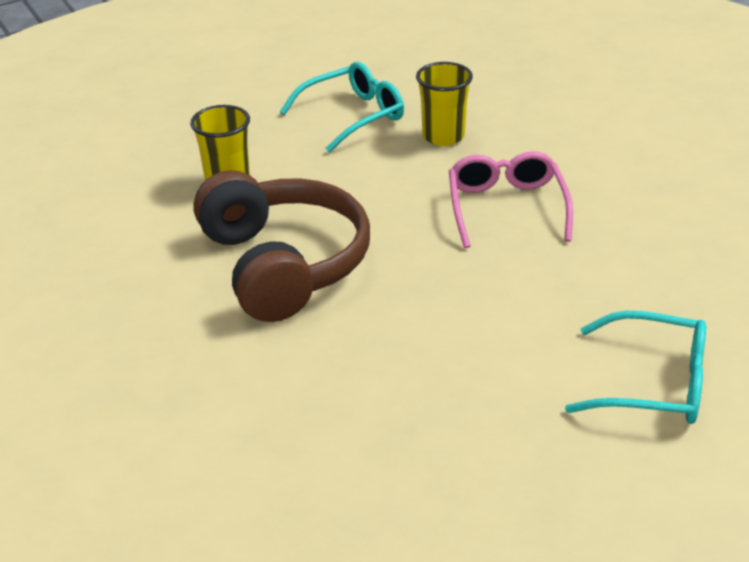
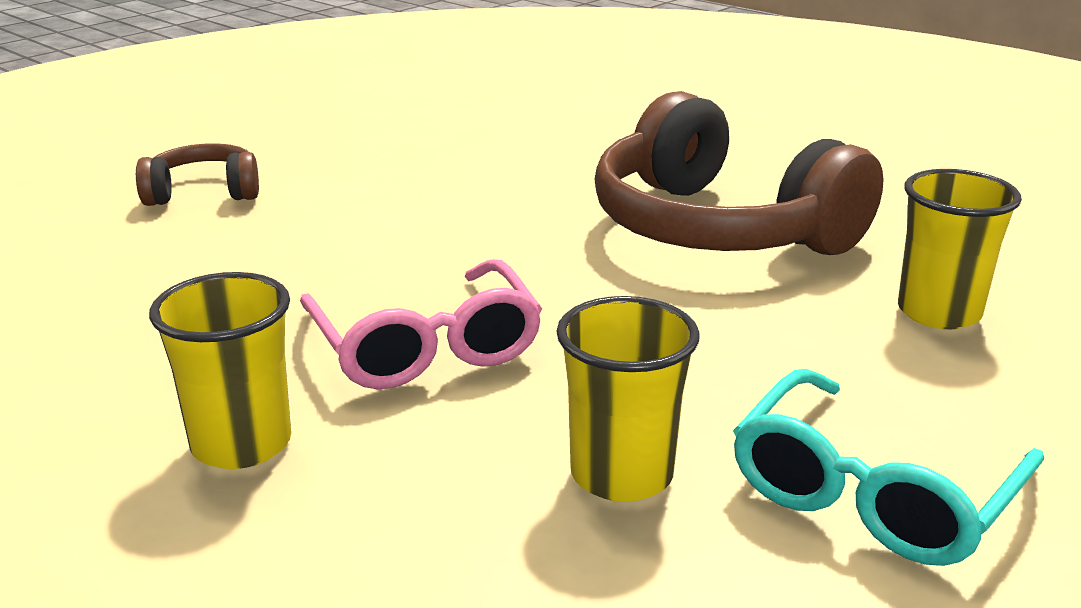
camera: 160 degrees right, 10 degrees down
(600, 173) = (241, 444): none -> yellow cup
(652, 384) = (204, 193): turquoise glasses -> brown headphones

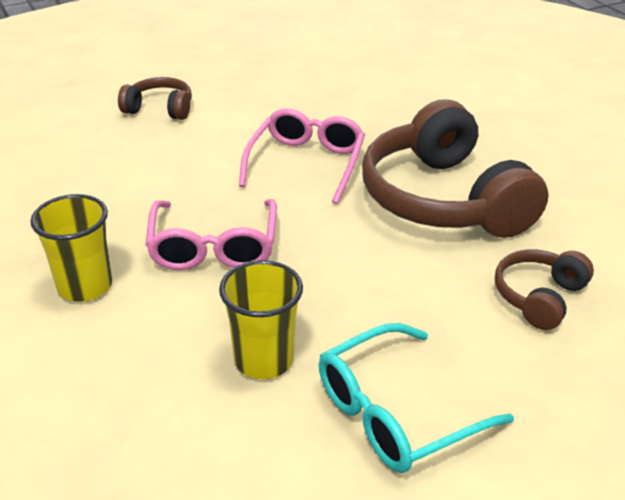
camera: 20 degrees right, 10 degrees up
(489, 222) = (306, 164): none -> pink glasses
(938, 312) = (539, 297): yellow cup -> brown headphones

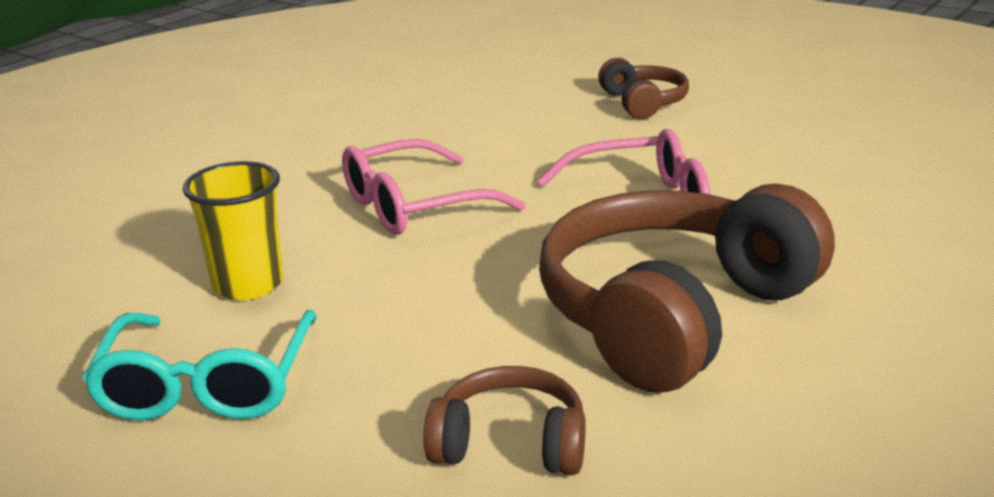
camera: 65 degrees right, 10 degrees down
(85, 286) = (298, 172): yellow cup -> none
(397, 412) = (207, 384): turquoise glasses -> turquoise glasses turned 120 degrees counterclockwise

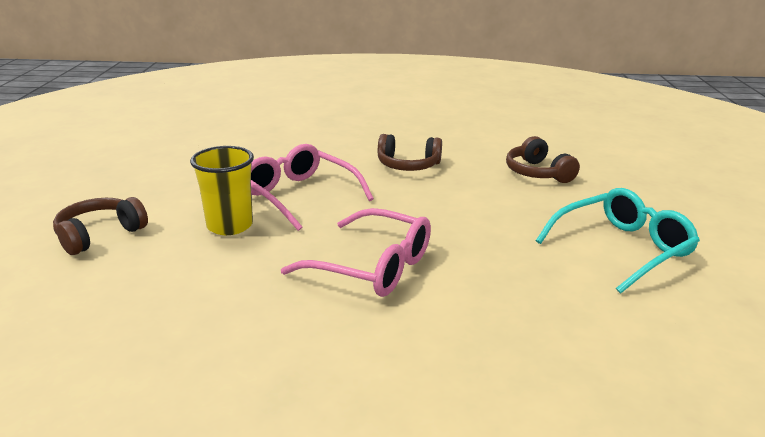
camera: 125 degrees left, 0 degrees up
(248, 285) = (539, 283): yellow cup -> yellow cup (230, 226)
(675, 315) = (408, 165): brown headphones -> brown headphones, size x0.48

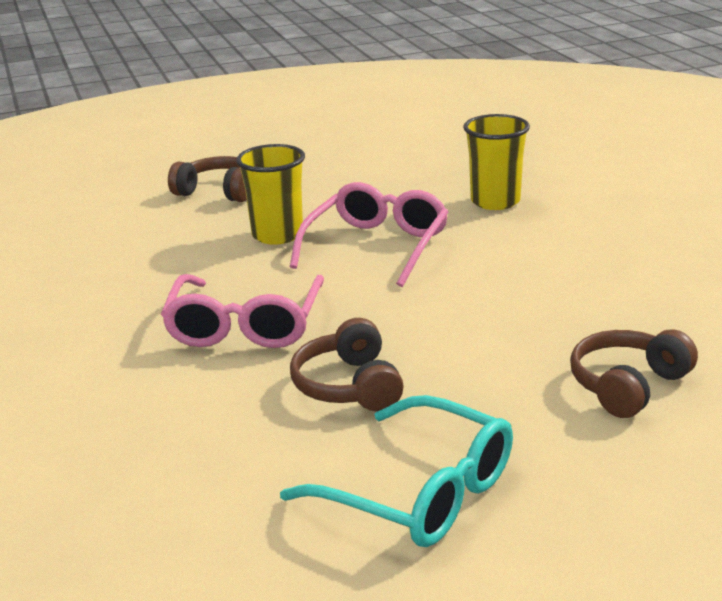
camera: 70 degrees right, 0 degrees up
(282, 148) = (495, 201): none -> yellow cup
(408, 165) = (536, 284): brown headphones -> brown headphones (349, 386)

